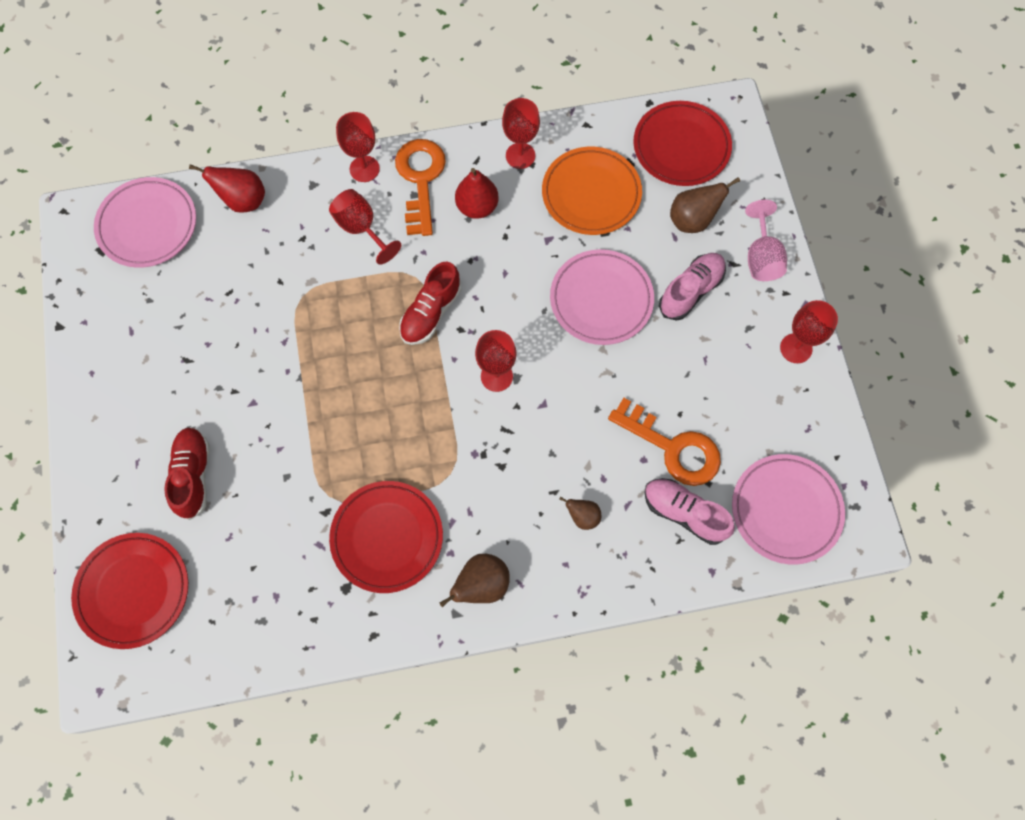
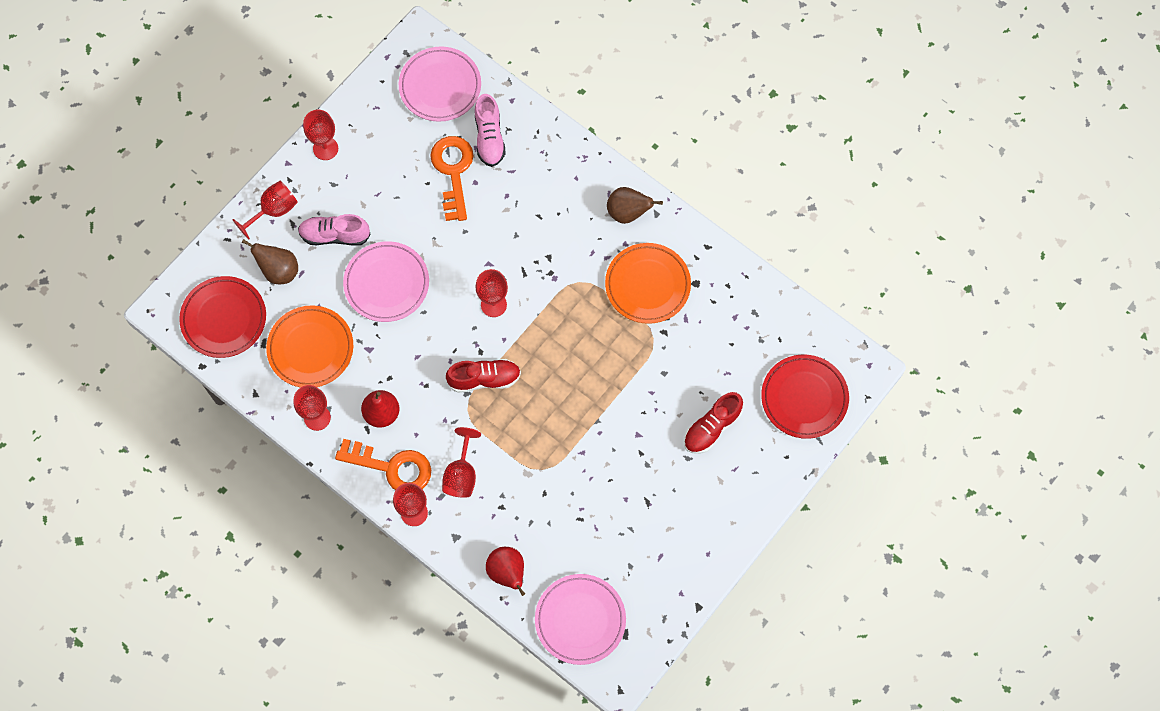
camera: 130 degrees left, 0 degrees up
(387, 537) = (647, 285): red plate -> orange plate
(420, 180) = (391, 467): orange key -> orange key turned 120 degrees counterclockwise
(582, 516) = (540, 189): brown pear -> none
(761, 257) = (274, 210): pink goblet -> red goblet

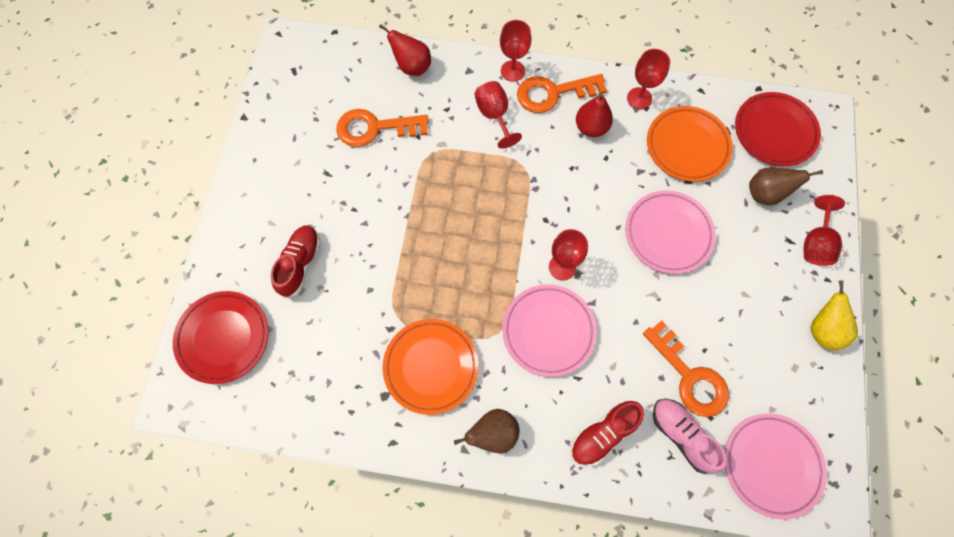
camera: 150 degrees right, 0 degrees up
(325, 148) = (822, 329): red goblet -> yellow pear
(335, 235) = (746, 251): pink shoe -> none
(484, 379) = (526, 199): red shoe -> red shoe (603, 434)
(579, 524) = (375, 128): none -> orange key
(580, 620) = (335, 63): pink plate -> pink plate (548, 331)

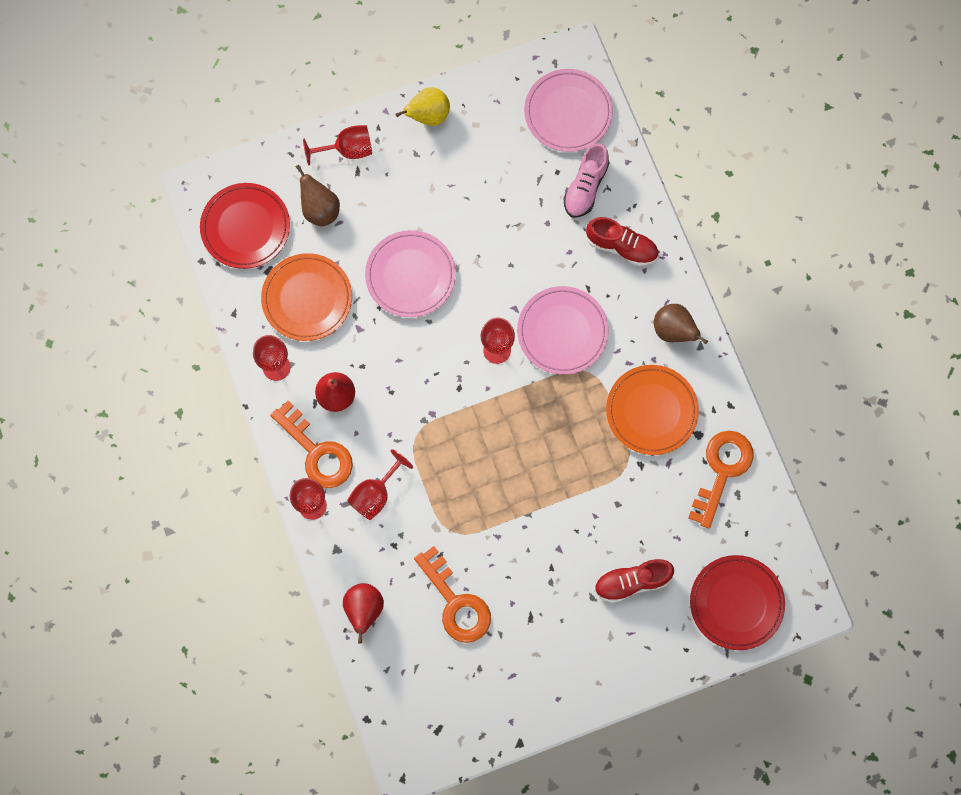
camera: 120 degrees left, 5 degrees up
(689, 376) = (533, 202): orange key -> orange key (722, 471)

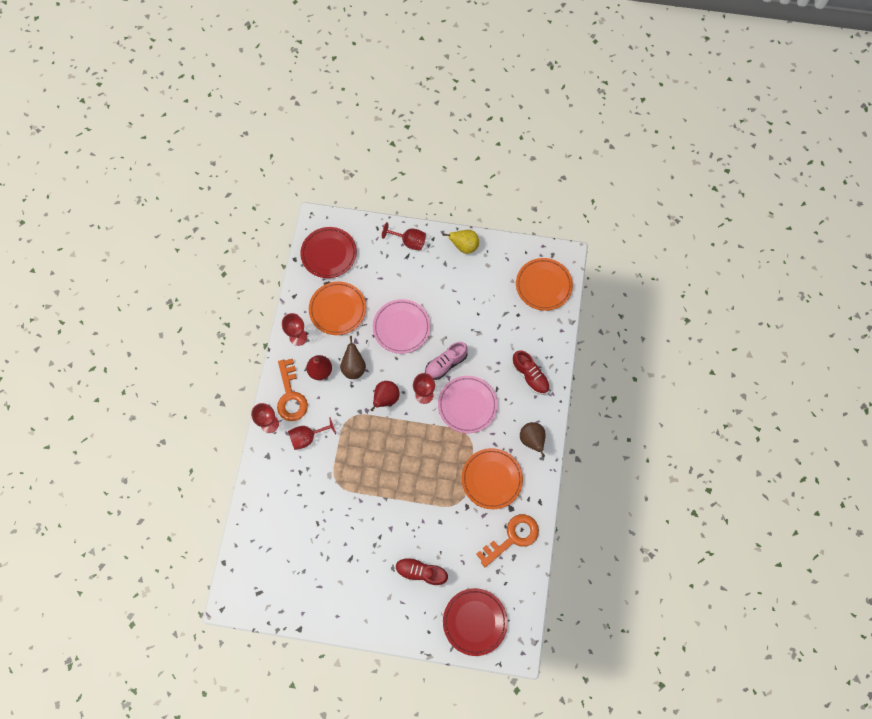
camera: 30 degrees right, 5 degrees down
(320, 209) = (374, 265): brown pear -> brown pear (354, 367)
(364, 610) = (261, 499): red pear -> red pear (386, 399)
(455, 602) = (314, 525): orange key -> none
(568, 112) = (543, 285): pink plate -> orange plate
(585, 187) = (529, 331): pink shoe -> pink shoe (445, 364)

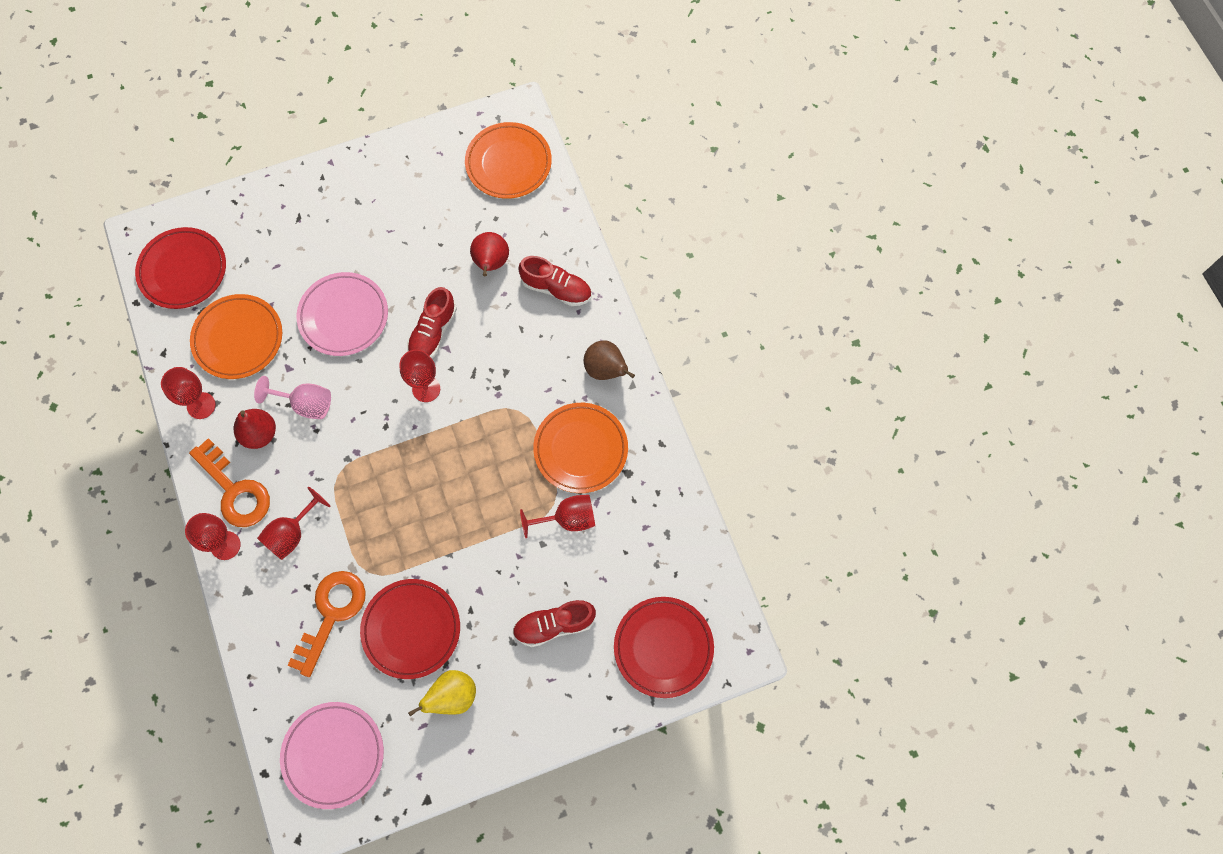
camera: 30 degrees left, 0 degrees up
(342, 528) = (411, 629): none -> red plate
(354, 367) = (306, 404): brown pear -> pink goblet
(386, 399) = (375, 422): red pear -> red pear (491, 263)
(409, 242) = (290, 197): red goblet -> red goblet (568, 519)
(445, 364) = (433, 332): pink shoe -> red shoe
(464, 246) = (371, 166): yellow pear -> yellow pear (452, 696)
(467, 405) = (493, 371): pink plate -> pink plate (333, 755)
(512, 538) = (651, 510): orange key -> orange key (331, 614)

